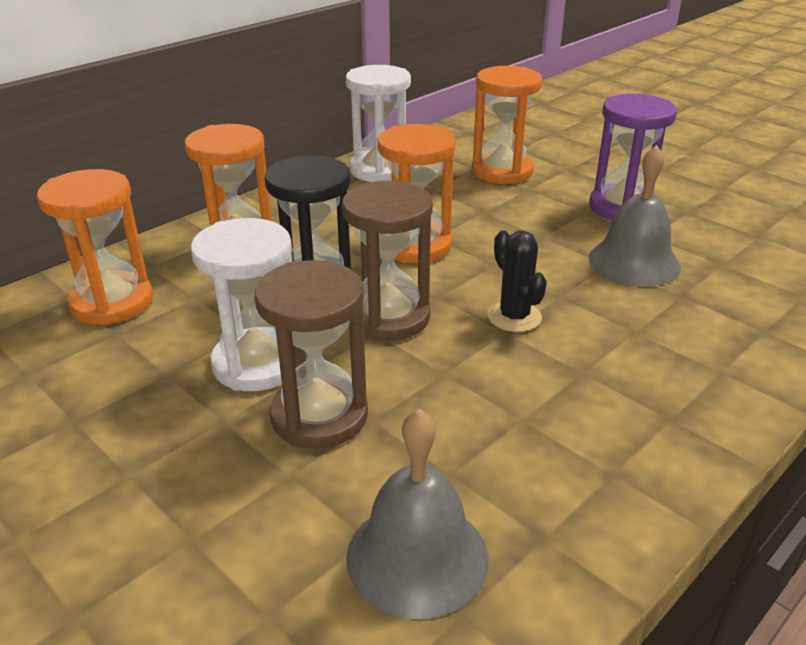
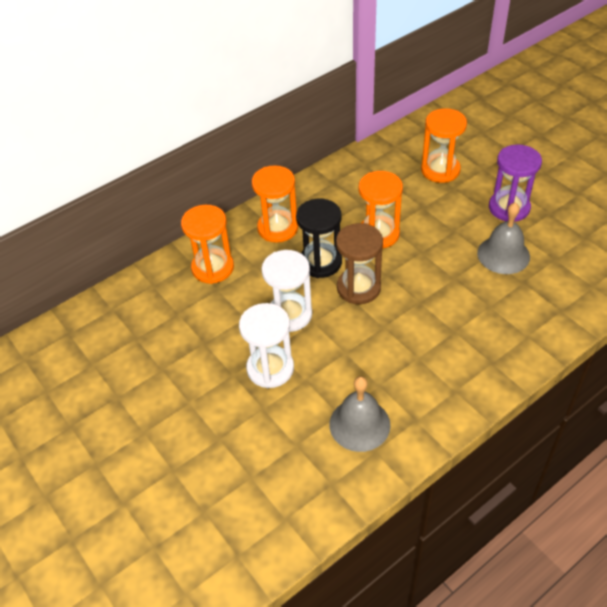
camera: 10 degrees right, 15 degrees up
(319, 416) = (320, 348): brown hourglass -> none
(380, 170) = (363, 165): white hourglass -> white hourglass (270, 368)
(514, 317) = (426, 292): black cactus -> none

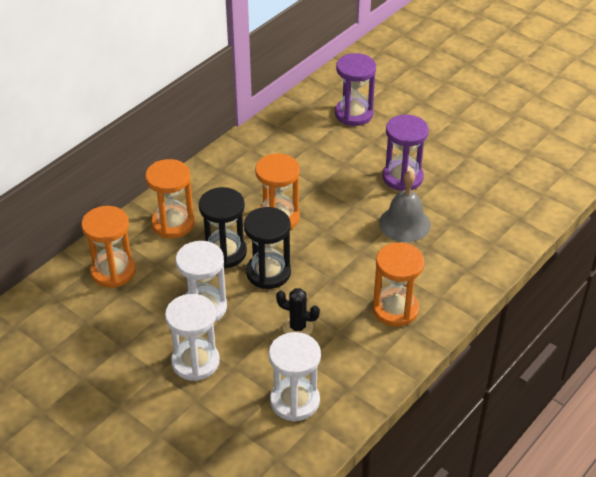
camera: 15 degrees left, 5 degrees down
(358, 288) = (268, 273): brown hourglass -> black hourglass
(359, 424) = (294, 401): grey bell -> white hourglass
(377, 347) = (297, 327): none -> black cactus
(440, 170) = (328, 147): orange hourglass -> orange hourglass (395, 309)
(470, 140) = (354, 114): none -> purple hourglass

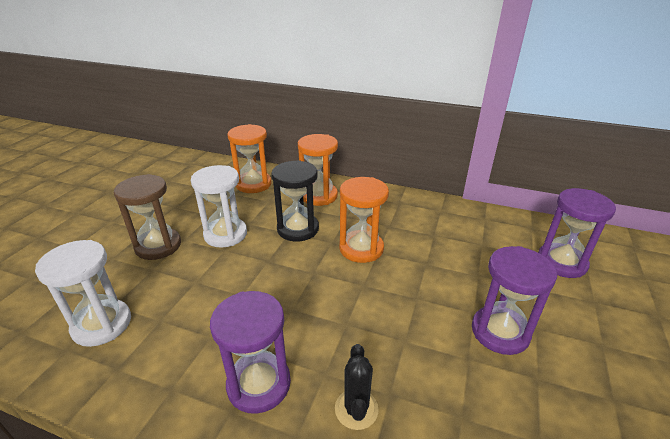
camera: 70 degrees right, 10 degrees down
(195, 362) = (158, 246): white hourglass -> brown hourglass
(268, 273) = (282, 261): black hourglass -> none
(297, 327) = (211, 300): black cactus -> black cactus (356, 409)
(395, 309) = (259, 384): orange hourglass -> purple hourglass
(404, 223) = (419, 355): grey bell -> none

